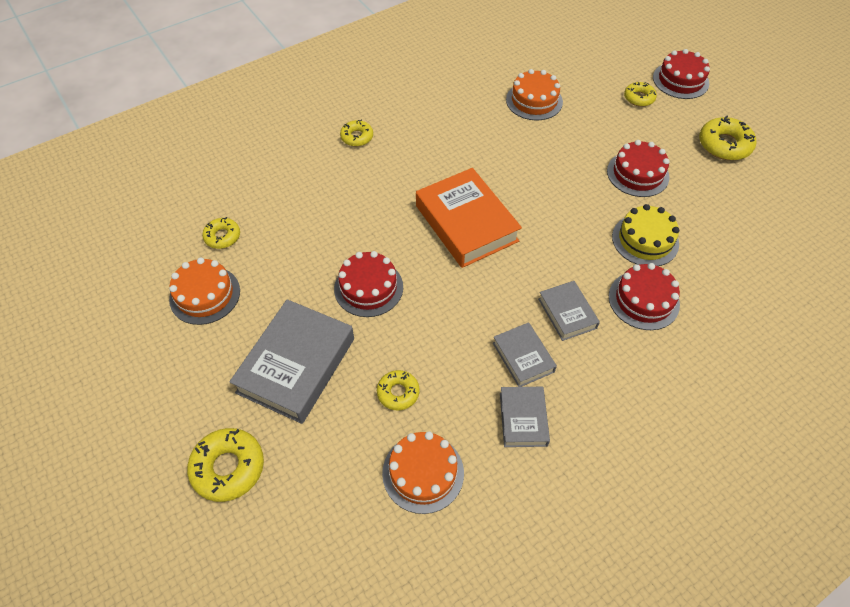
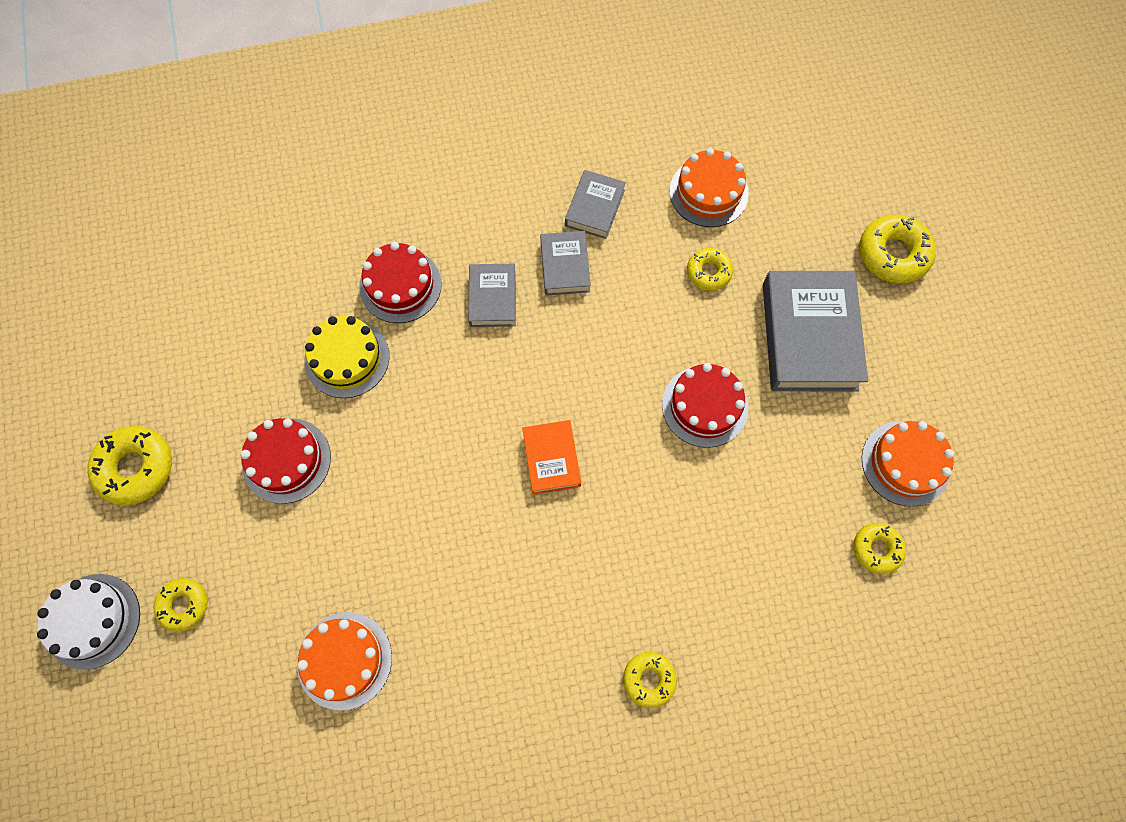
camera: 160 degrees left, 15 degrees up
(296, 365) = (809, 336): grey book -> grey book turned 45 degrees counterclockwise
(466, 223) = (551, 459): orange book -> orange book, size x0.53
(680, 80) = (93, 621): red cake -> white cake

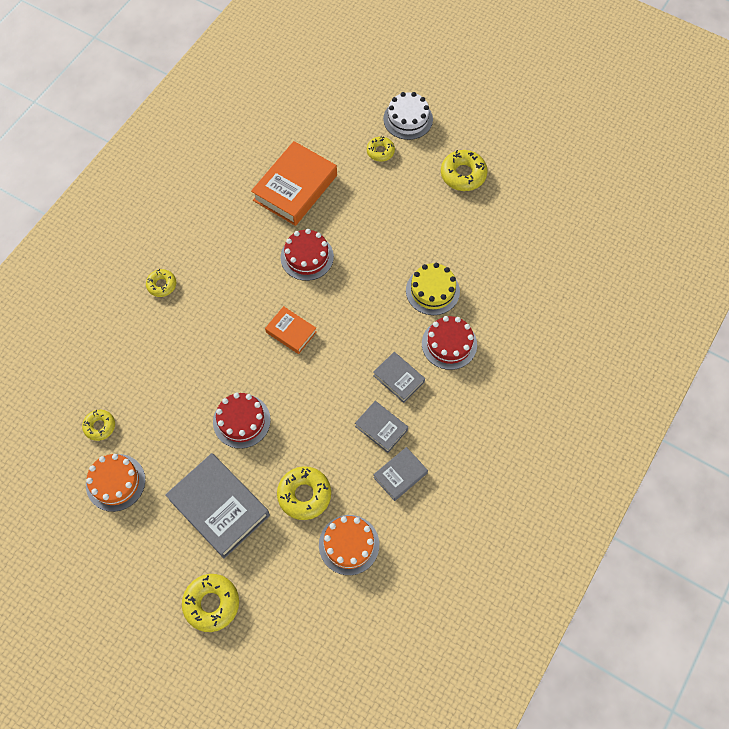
camera: 135 degrees right, 5 degrees down
(286, 460) = (406, 230): red cake -> red cake (307, 257)
(344, 660) = (295, 188): orange cake -> orange book
(594, 208) = (400, 475): grey book -> grey book turned 75 degrees clockwise
(708, 272) = (304, 495): yellow donut -> yellow donut, size x1.62

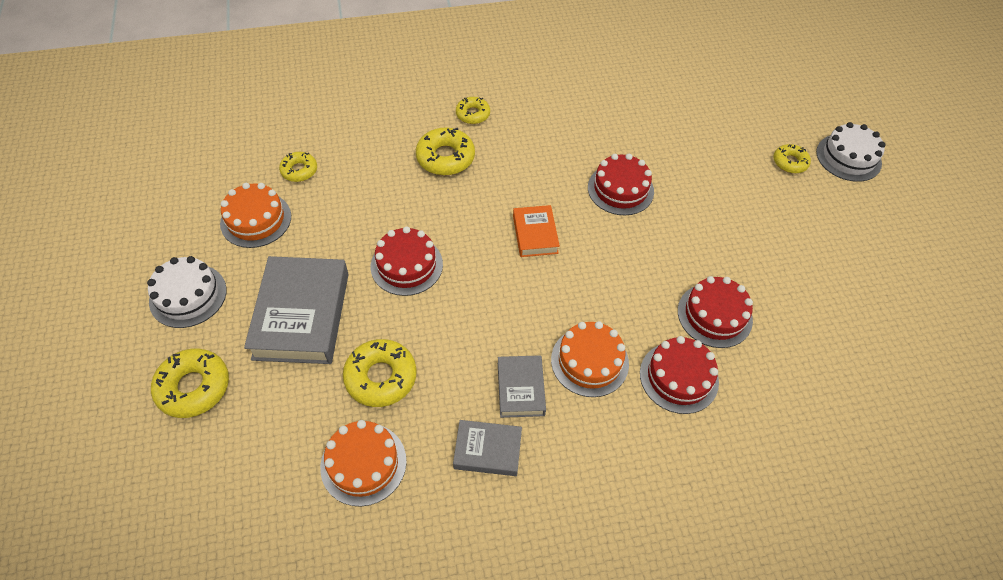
camera: 45 degrees right, 10 degrees down
(137, 564) = (188, 295): none -> white cake
(295, 188) = (672, 131): orange book -> none
(398, 379) = (589, 361): grey book -> orange cake
(432, 291) = (714, 315): yellow cake -> red cake
(463, 174) = (861, 243): yellow donut -> yellow donut (445, 157)

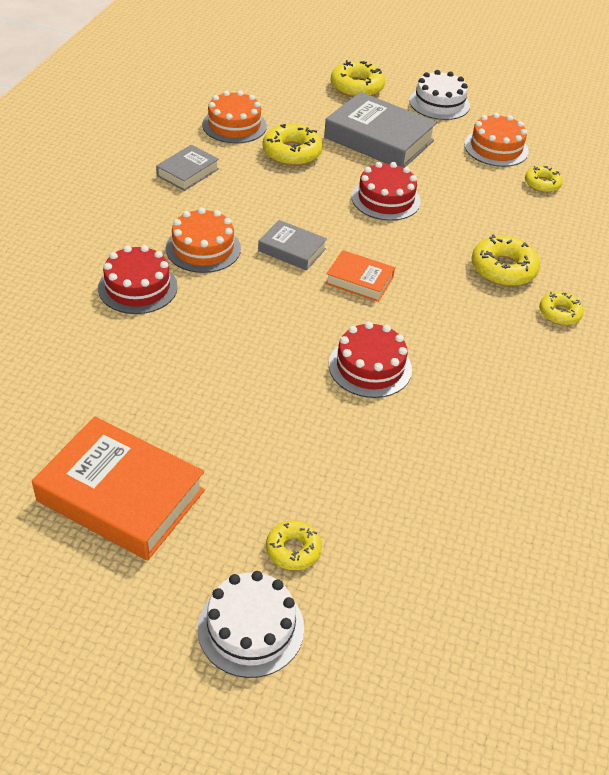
camera: 120 degrees right, 10 degrees down
(520, 389) = (217, 205): grey book -> grey book (292, 250)
(714, 315) = (167, 344): red cake -> none
(848, 258) = (121, 496): none -> orange book

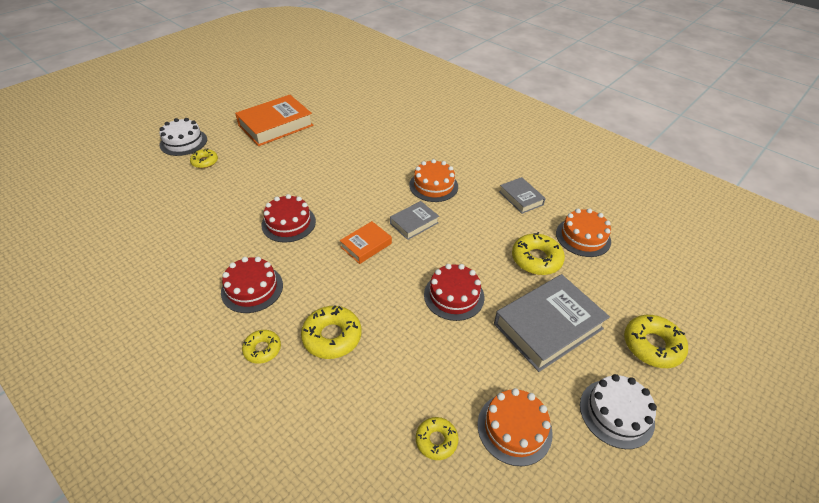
camera: 115 degrees right, 0 degrees up
(138, 287) = (410, 155): red cake -> red cake (252, 288)

